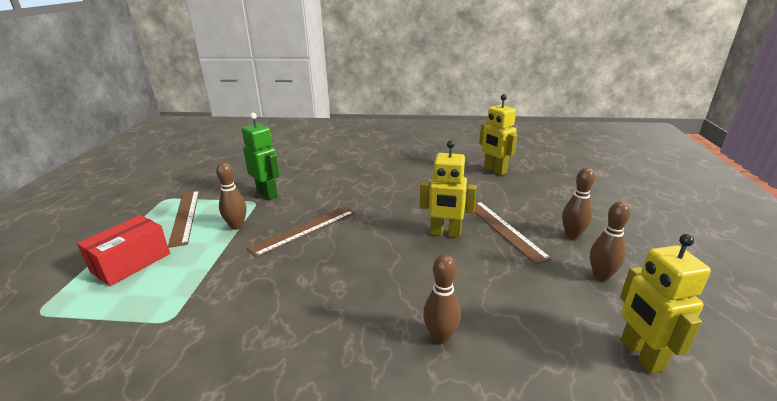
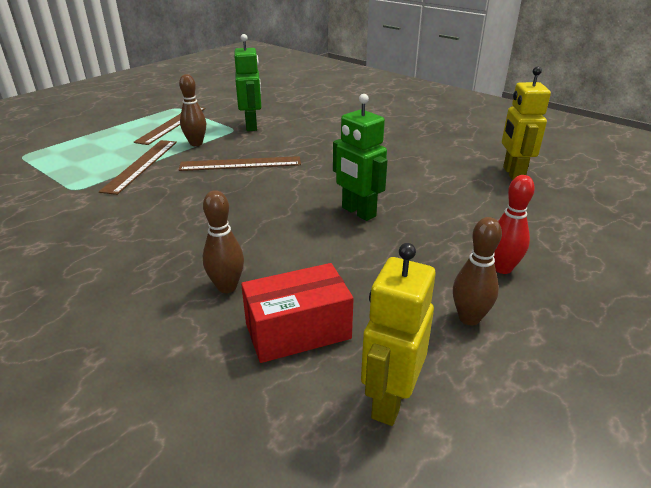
camera: 35 degrees right, 5 degrees up
(131, 263) = (101, 145): red box -> red box (298, 331)
(445, 234) = (358, 212): yellow robot -> green robot
(504, 229) = (427, 232): brown ruler -> brown ruler (141, 165)
(572, 235) = (502, 268): brown bowling pin -> red bowling pin

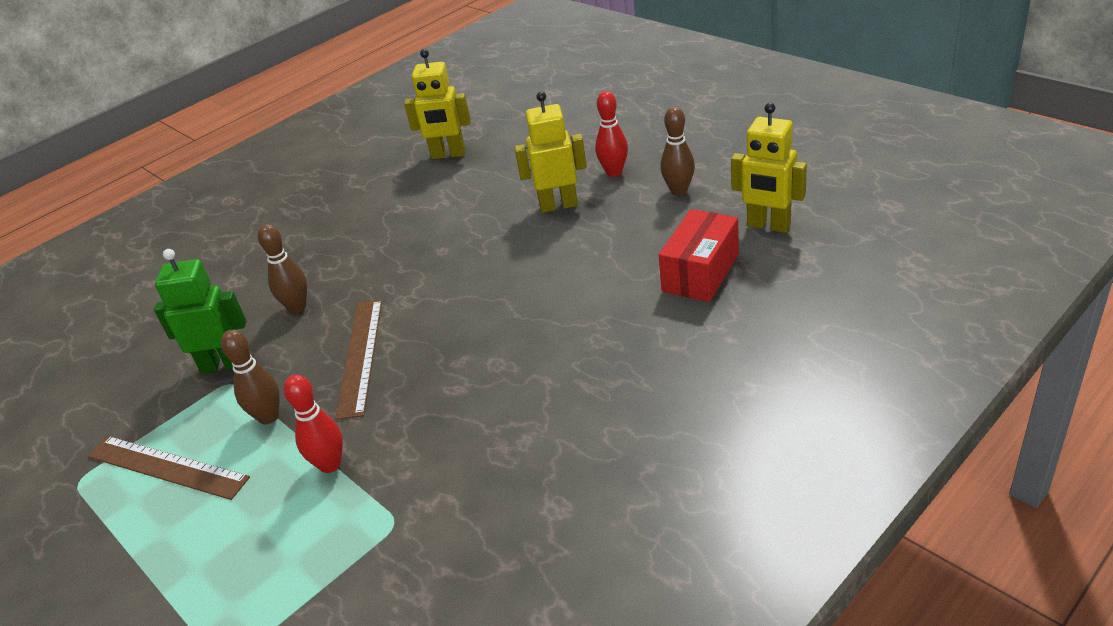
camera: 80 degrees left, 5 degrees up
(141, 165) = (330, 464): brown ruler -> red bowling pin
(227, 287) = (640, 323): brown bowling pin -> brown bowling pin (297, 307)
(298, 331) = (700, 273): red box -> red box turned 45 degrees clockwise
(358, 212) = (510, 249): green robot -> none
(431, 234) = (558, 205): none -> yellow robot

